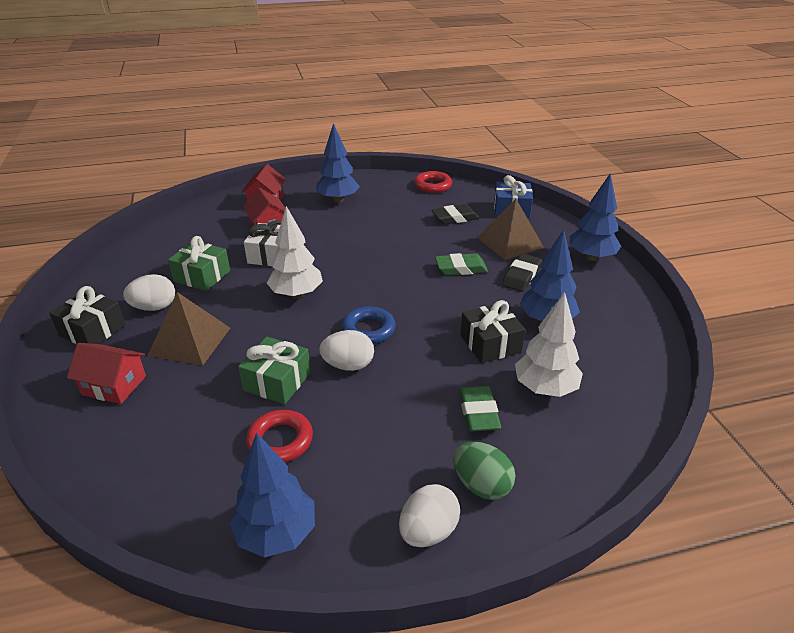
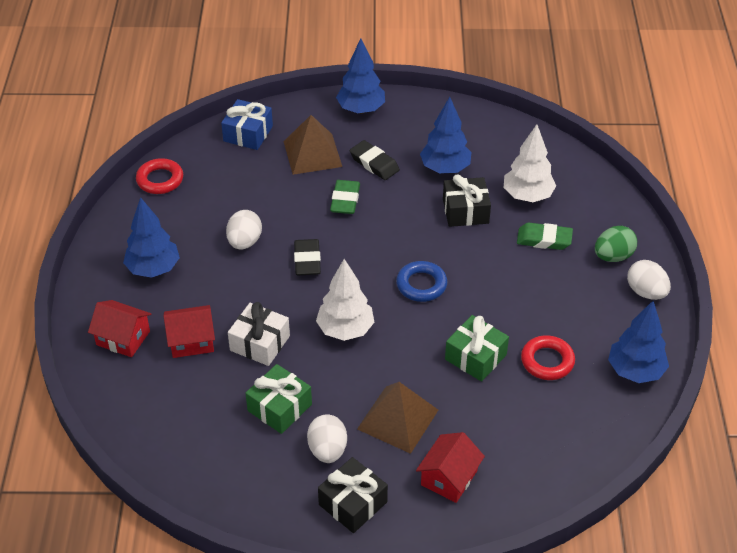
camera: 75 degrees left, 10 degrees up
(348, 365) = (467, 306): white egg -> white egg (244, 242)
(455, 218) = (245, 180): black eraser -> black eraser (307, 260)

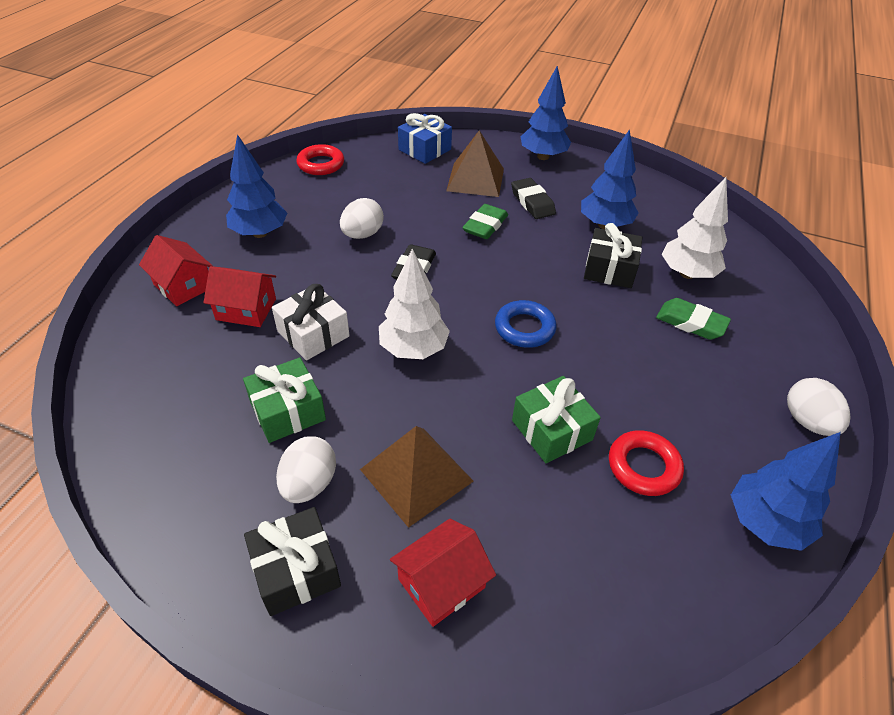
camera: 20 degrees right, 0 degrees up
(613, 256) = (773, 366): green egg -> none

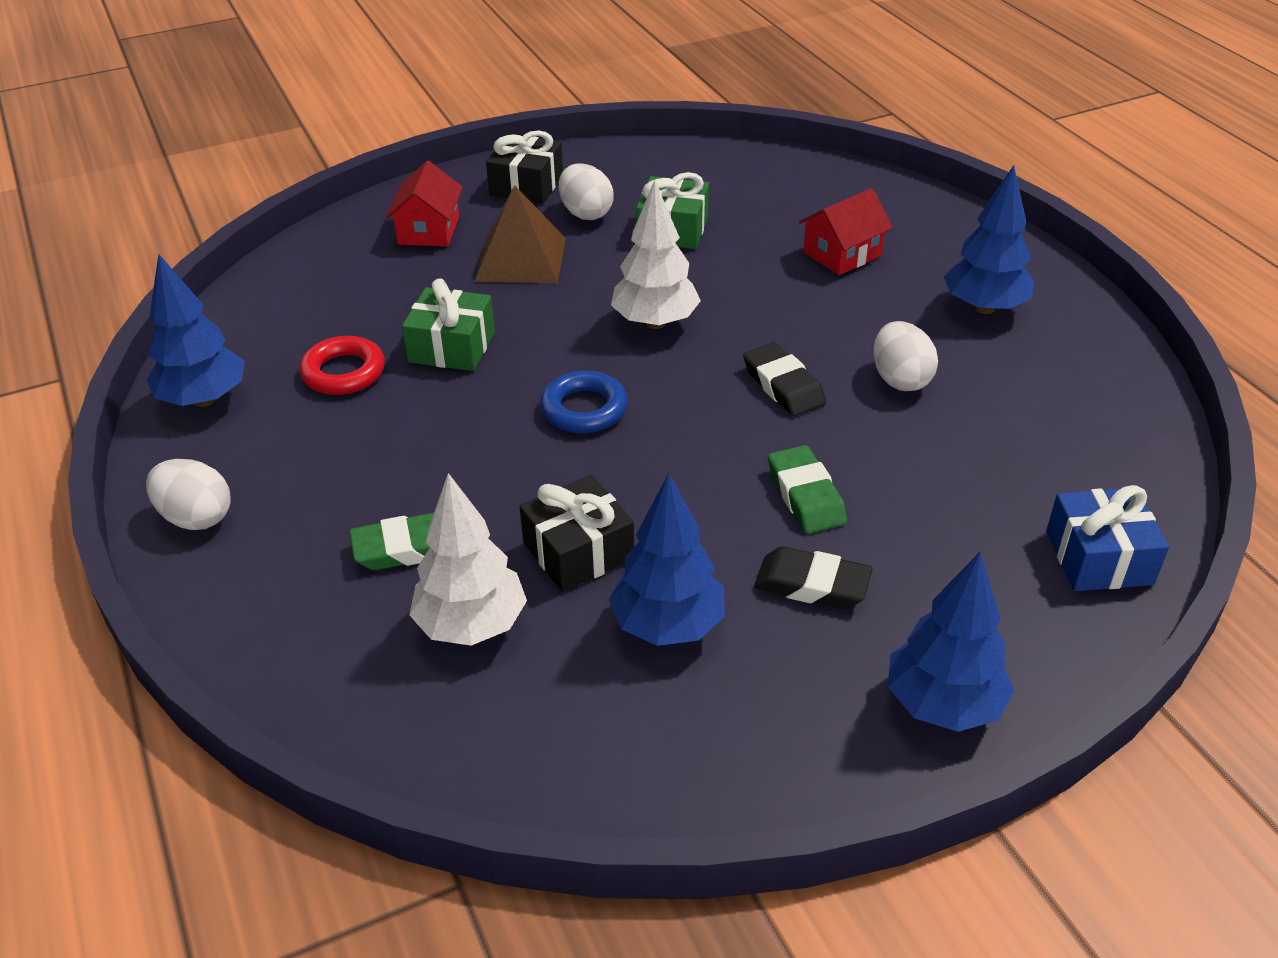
camera: 135 degrees right, 5 degrees down
(183, 286) = (926, 233): red house -> none
(313, 334) = (755, 276): white gift -> none
(321, 164) = (1135, 422): red ring -> none
(475, 179) = (942, 562): brown pyramid -> none

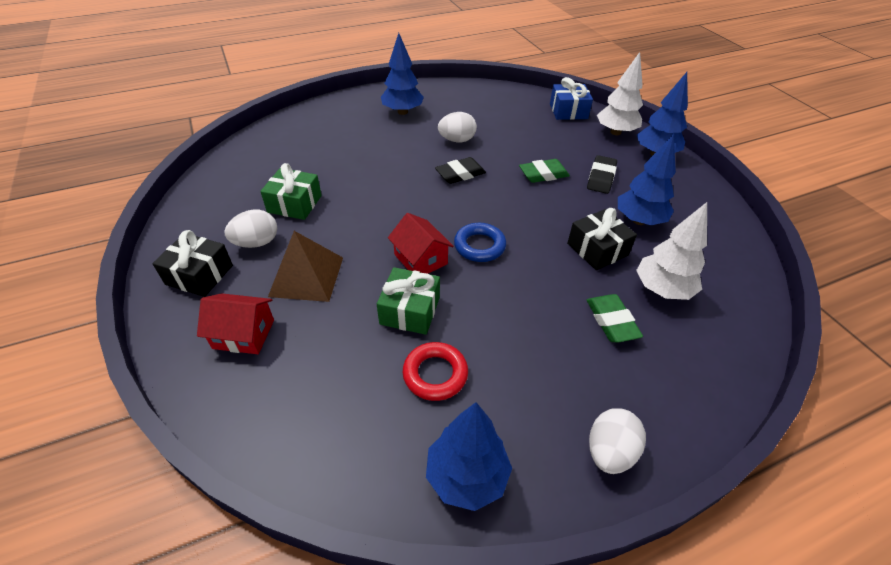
camera: 90 degrees left, 5 degrees up
(655, 322) = (396, 215): white tree -> white tree (615, 132)
(842, 254) = (344, 145): red house -> red house (420, 259)

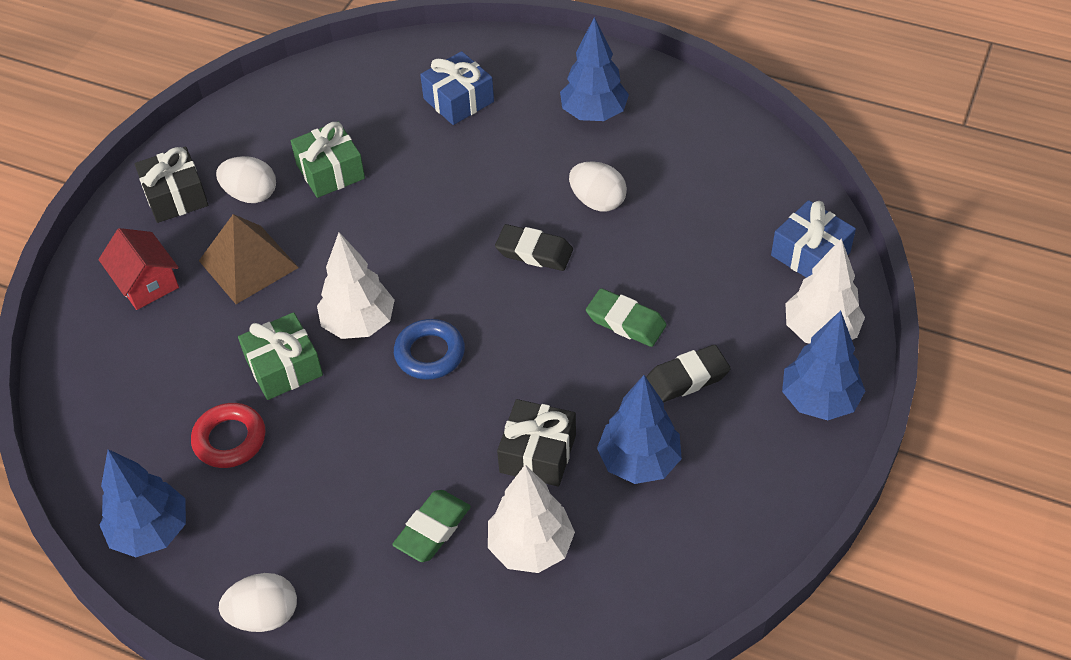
camera: 50 degrees right, 5 degrees up
(325, 139) = (458, 100): none -> blue gift
(420, 259) = (359, 323): red house -> white tree

